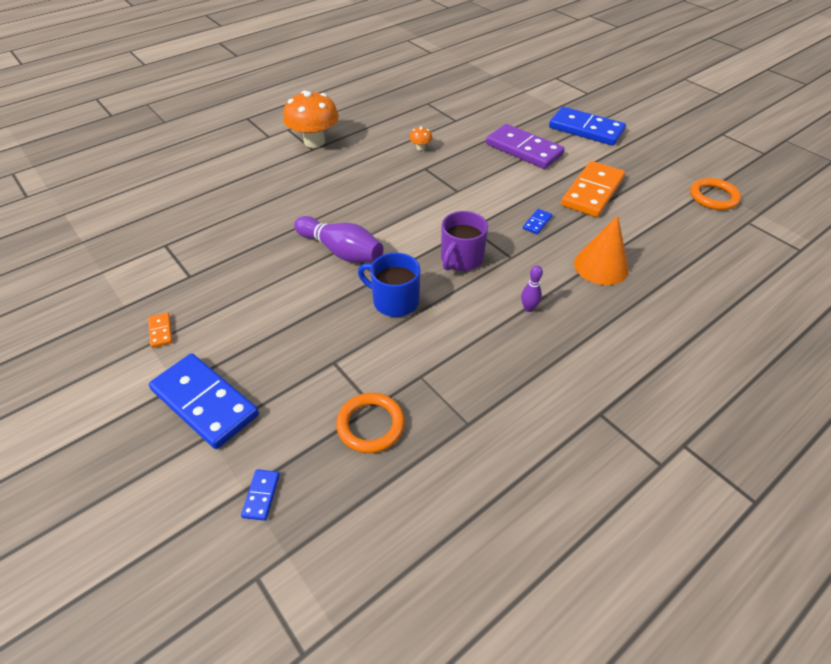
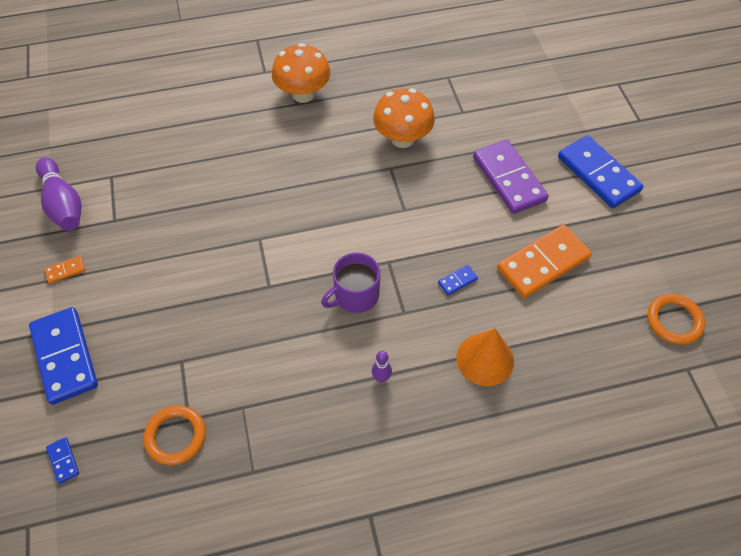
camera: 25 degrees right, 10 degrees up
(161, 331) = (65, 271): orange domino -> orange domino turned 60 degrees clockwise
(261, 495) = (63, 461): blue domino -> blue domino turned 60 degrees counterclockwise
(341, 251) = (253, 243): purple bowling pin -> purple bowling pin (63, 204)
(394, 301) = (267, 318): blue mug -> none
(420, 148) = (402, 139): orange mushroom -> orange mushroom, size x2.36

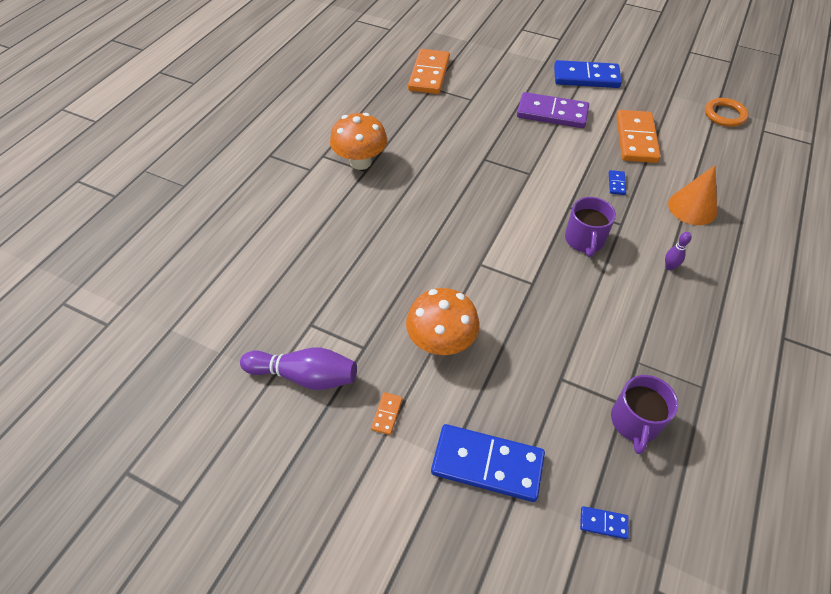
camera: 50 degrees left, 5 degrees down
(175, 436) = (635, 422): orange ring -> purple mug
(402, 139) = (464, 138): orange mushroom -> orange mushroom (441, 342)
(465, 64) = (429, 74): none -> orange domino

